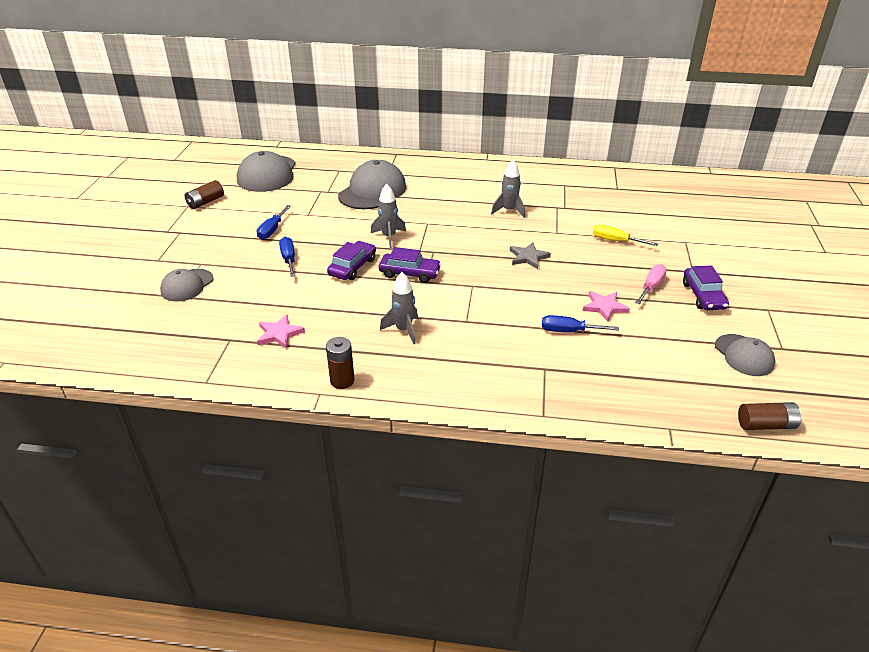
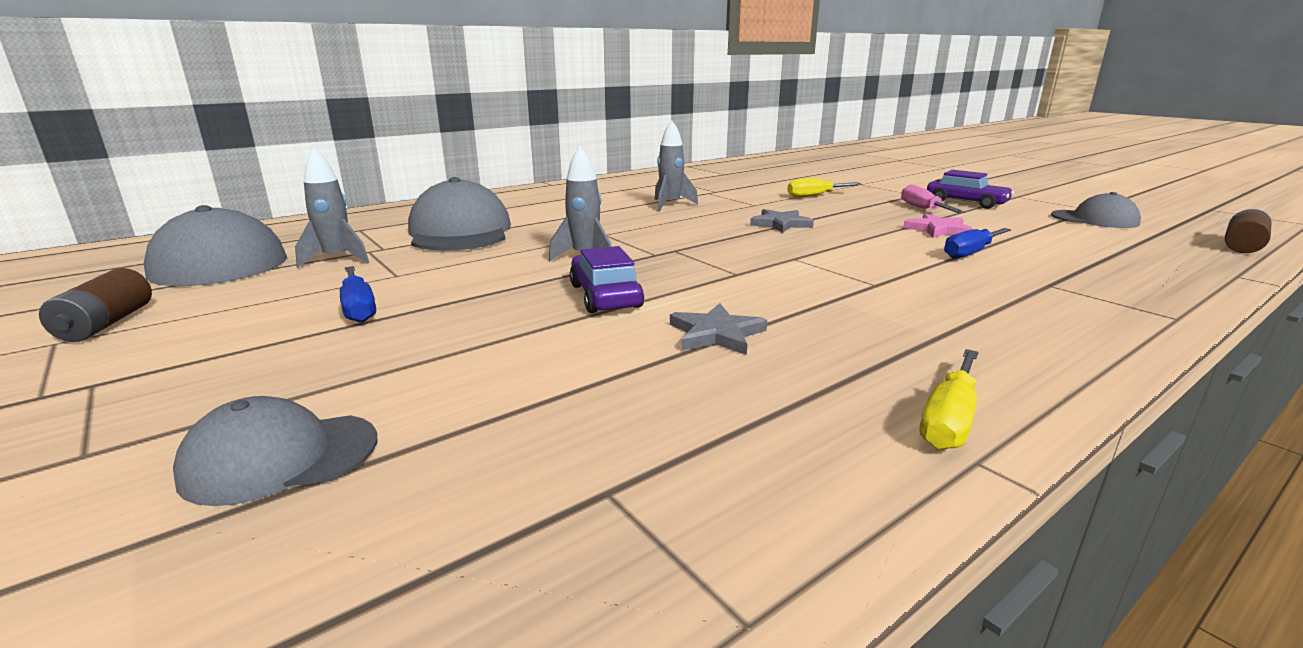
camera: 45 degrees left, 15 degrees down
(187, 285) = (280, 457): grey cap -> grey cap turned 90 degrees clockwise
(279, 334) = (688, 421): pink star -> none
(289, 259) = (471, 326): blue screwdriver -> none
(342, 381) = (949, 420): brown battery -> yellow screwdriver
(351, 308) = (716, 334): none -> grey star
(403, 330) = (843, 322): grey rocket -> grey rocket (337, 259)
(409, 273) = (698, 274): purple car -> none

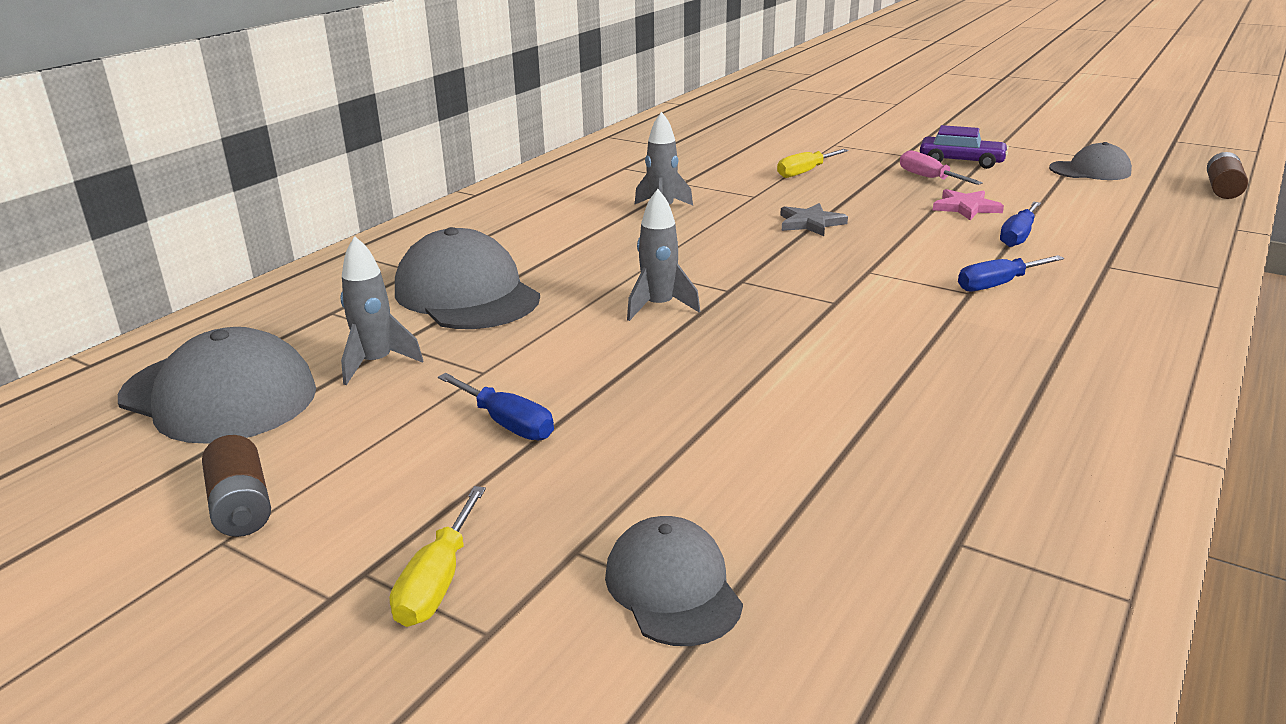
camera: 20 degrees left, 5 degrees up
(280, 457) = (672, 587): grey cap -> grey cap turned 105 degrees clockwise
(605, 296) = (742, 356): purple car -> none
(716, 334) = (889, 379): grey star -> none
(911, 283) = (997, 285): none -> blue screwdriver
(949, 420) = (1132, 423): yellow screwdriver -> yellow screwdriver (437, 581)

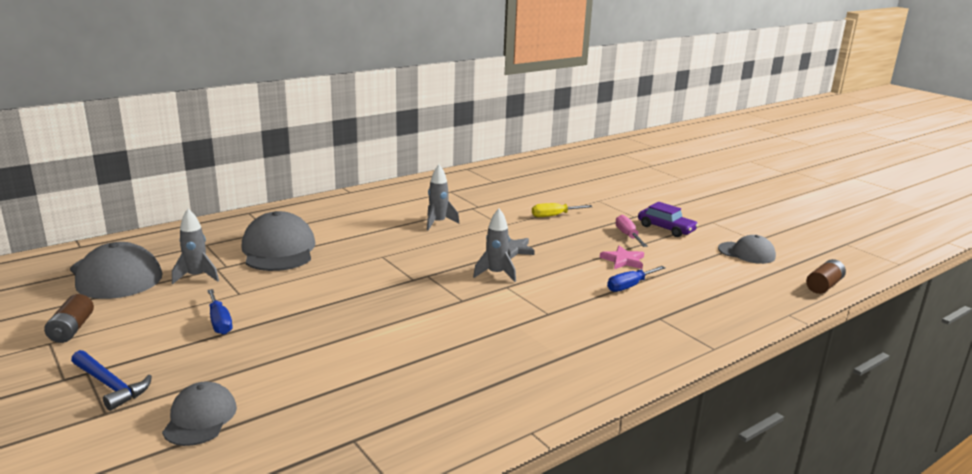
camera: 20 degrees right, 5 degrees down
(437, 581) = (110, 385): yellow screwdriver -> blue hammer
(659, 307) = (364, 280): grey rocket -> grey rocket (496, 274)
(997, 285) = (571, 313): blue screwdriver -> none

